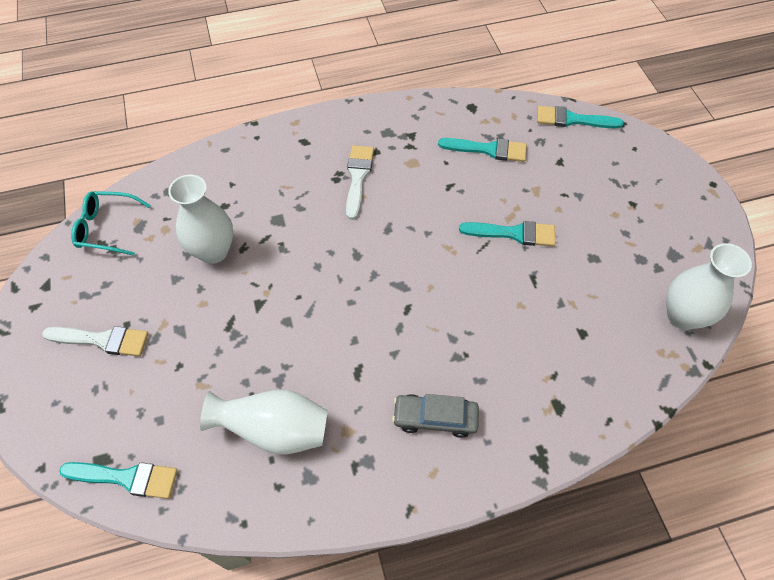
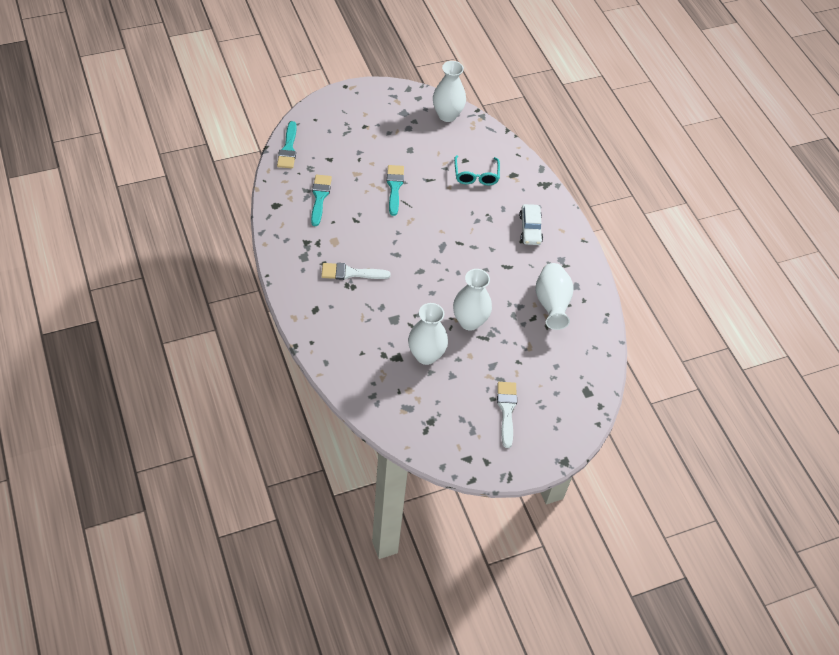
camera: 100 degrees left, 5 degrees down
(107, 228) = (411, 429): turquoise glasses -> turquoise glasses (476, 176)
(126, 478) = (594, 376): turquoise brush -> none
(260, 308) = (469, 321): none -> white vase
(435, 418) = (530, 229): grey car -> white car

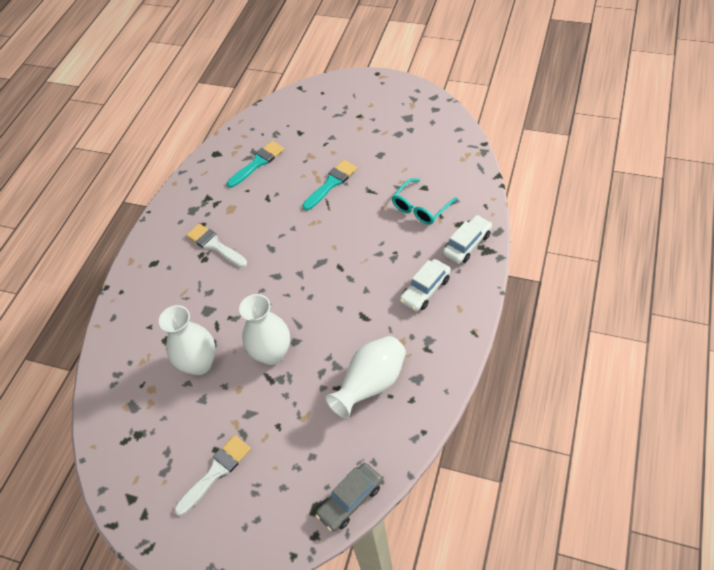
camera: 50 degrees right, 0 degrees up
(288, 149) = (274, 109): turquoise brush -> none
(447, 115) = (448, 136): white vase -> none
(529, 186) = (467, 244): none -> white car
(601, 375) = (350, 500): none -> grey car

